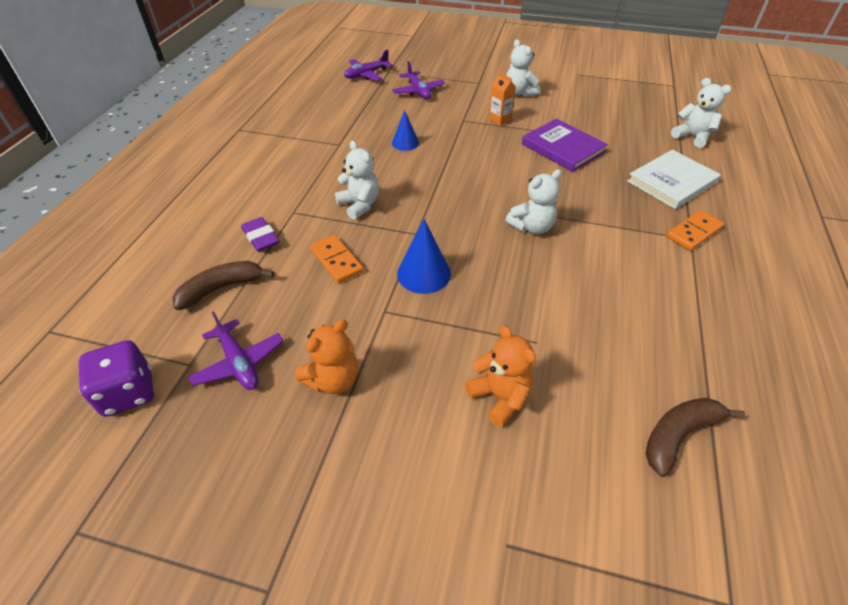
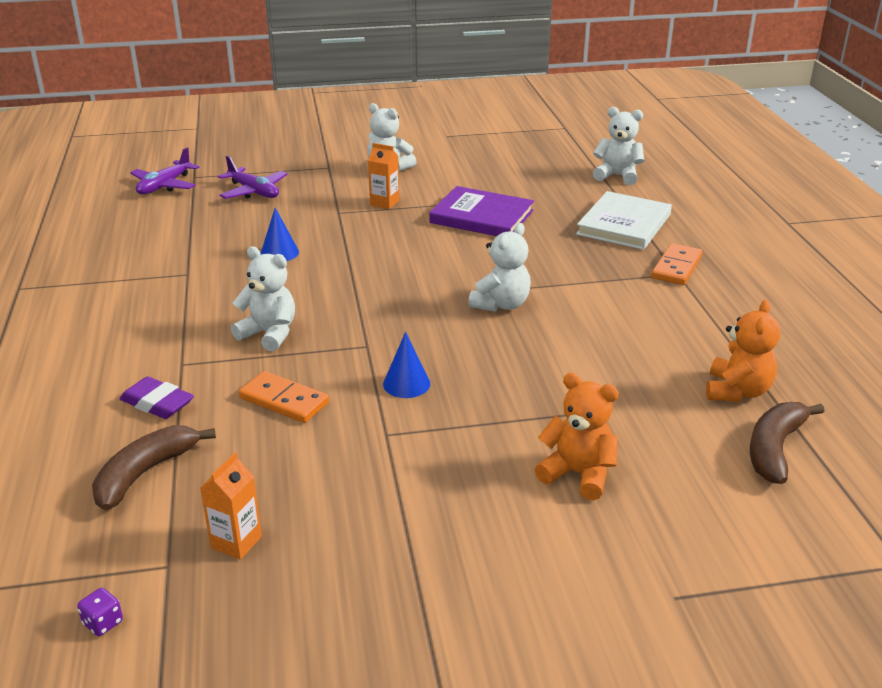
camera: 25 degrees left, 15 degrees down
(128, 393) = (103, 623): purple dice -> purple dice, size x0.42
(239, 363) = (236, 542): purple plane -> orange carton
(333, 380) = (374, 520): orange teddy bear -> orange teddy bear (737, 391)
(424, 273) = (406, 384): blue cone -> blue cone, size x0.66

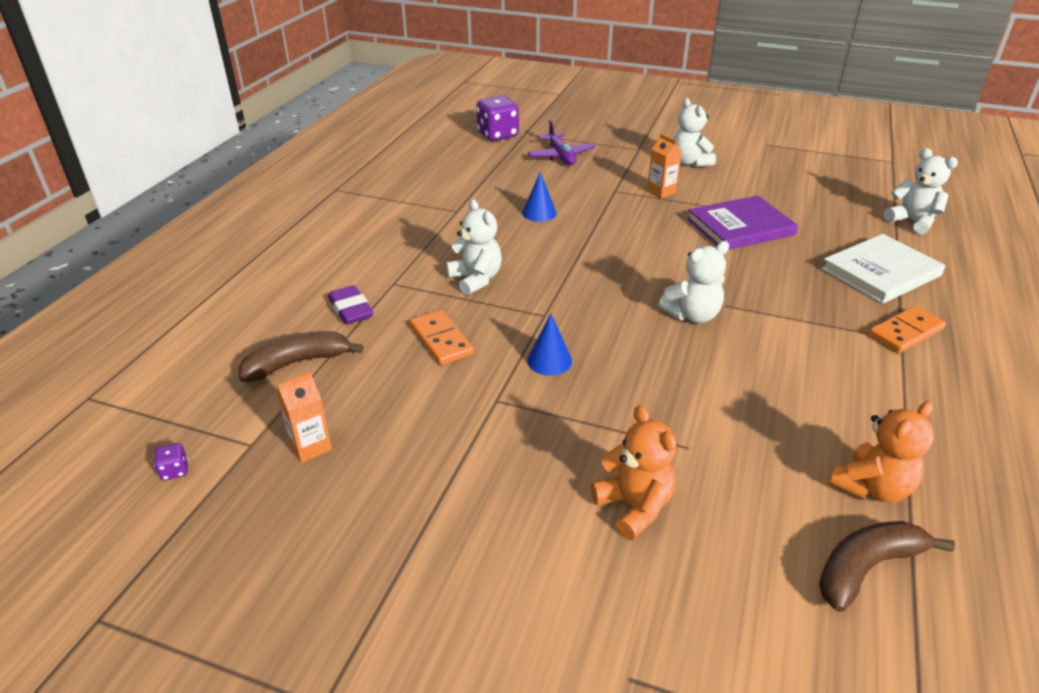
camera: 30 degrees right, 5 degrees up
(164, 186) = (497, 135): purple plane -> purple dice
(481, 216) = (740, 227): purple book -> purple book turned 75 degrees counterclockwise

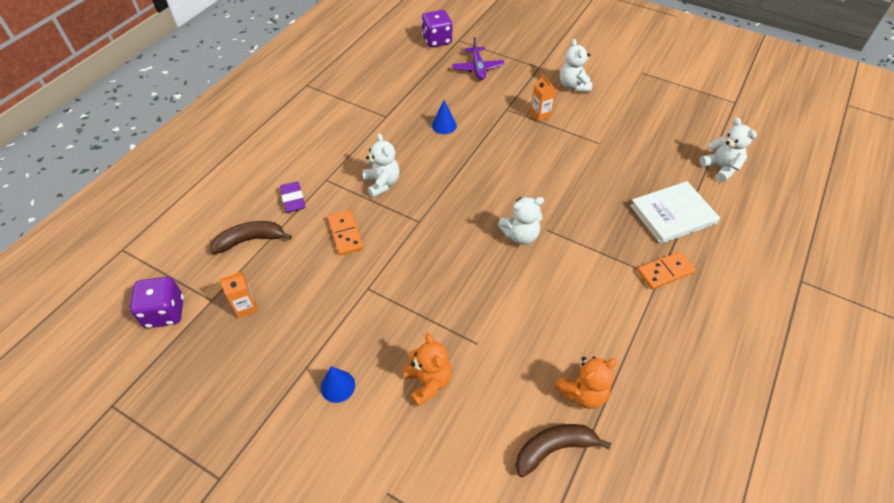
camera: 10 degrees right, 15 degrees up
(175, 471) = (165, 312): purple dice -> purple dice, size x2.38
(549, 360) = (411, 261): blue cone -> blue cone (337, 386)
(740, 227) = (586, 157): purple book -> none

